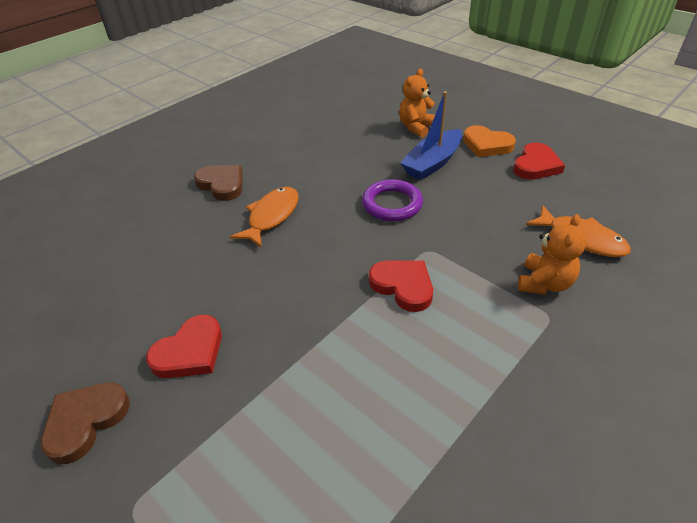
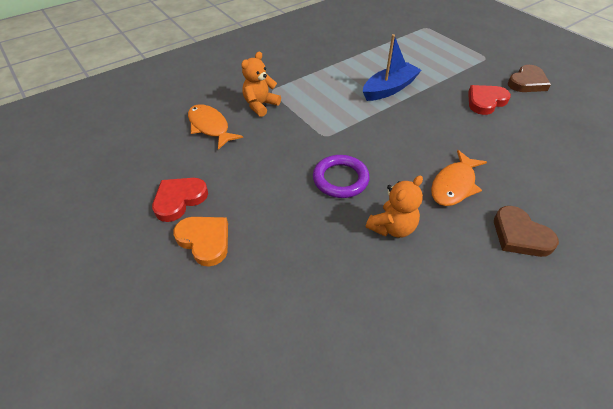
camera: 170 degrees left, 5 degrees up
(403, 286) = (351, 116): red heart -> none
(416, 127) = (271, 295): orange teddy bear -> orange teddy bear (392, 227)
(432, 163) = (281, 223): blue boat -> blue boat (389, 89)

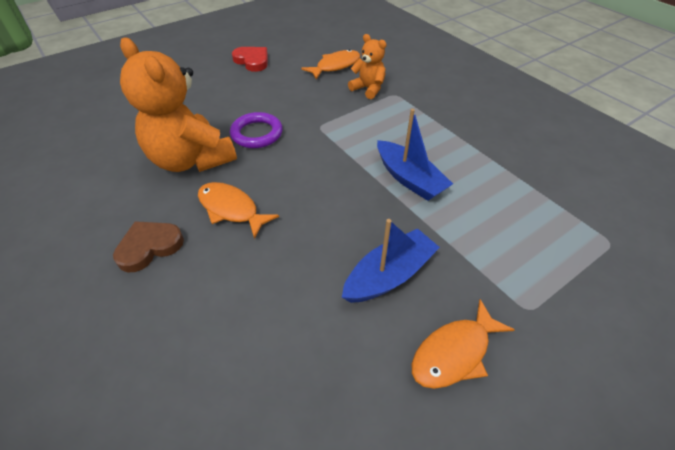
camera: 90 degrees right, 0 degrees up
(205, 241) = (211, 73): orange heart -> none
(392, 227) = (191, 160): orange teddy bear -> orange teddy bear, size x1.96
(485, 101) = (389, 275): red heart -> blue boat
(527, 82) = (454, 353): brown heart -> orange fish

